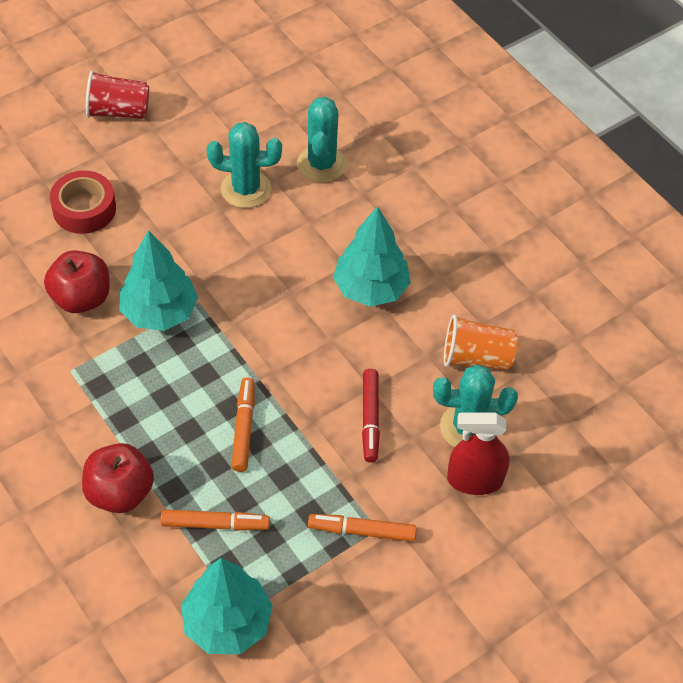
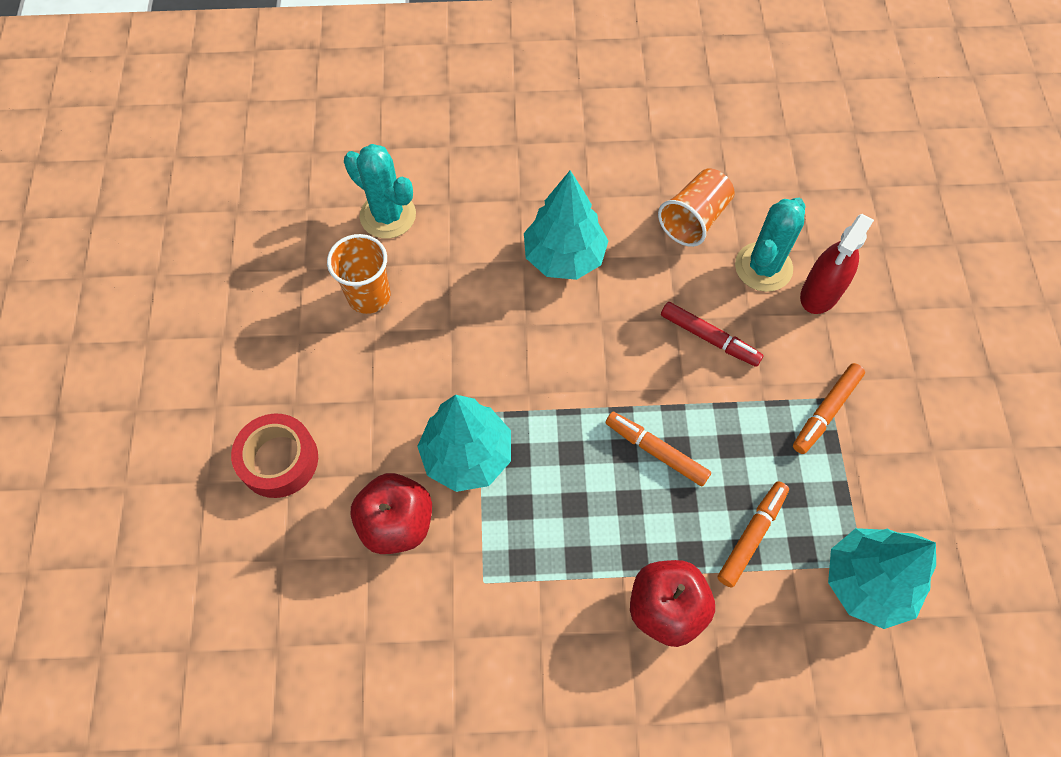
camera: 55 degrees left, 10 degrees up
(118, 111) = (171, 358): red cup -> none
(246, 189) = (369, 296): turquoise cactus -> orange cup

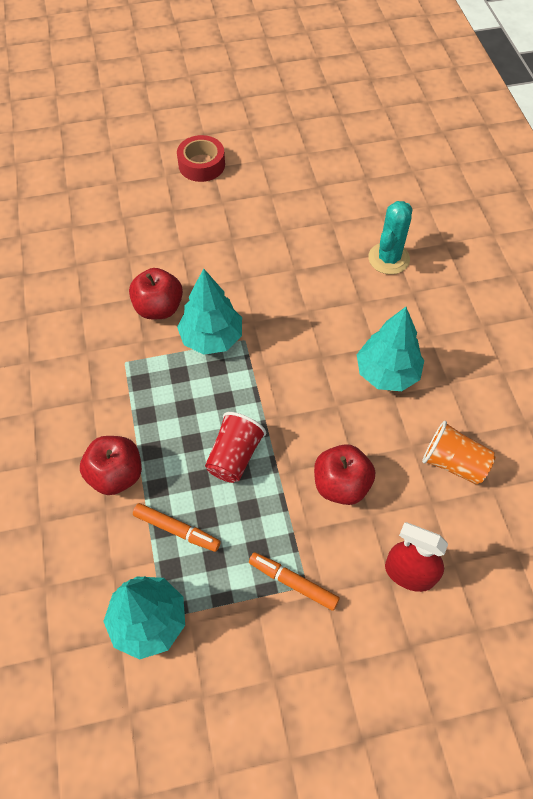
camera: 80 degrees right, 5 degrees down
(279, 460) = (192, 240): red tape -> red tape (201, 165)
(369, 296) = (320, 261): orange cup -> none
(656, 452) = (234, 456): orange marker -> red cup
(709, 338) = (341, 485): red marker -> red apple
(763, 267) = (422, 523): turquoise cactus -> none

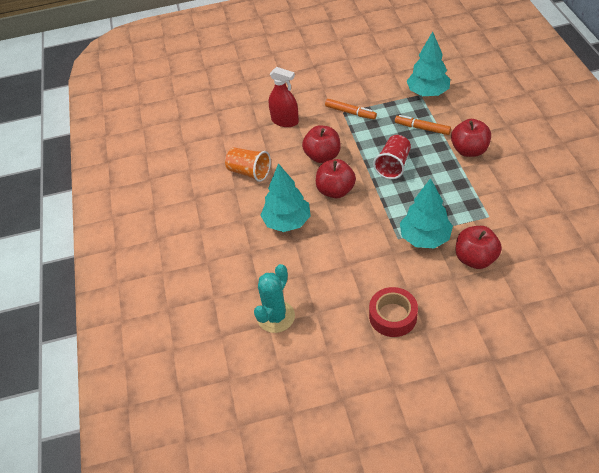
camera: 175 degrees left, 10 degrees down
(201, 165) = (477, 423): red tape -> red tape (393, 316)
(321, 418) = (335, 191): none -> red apple

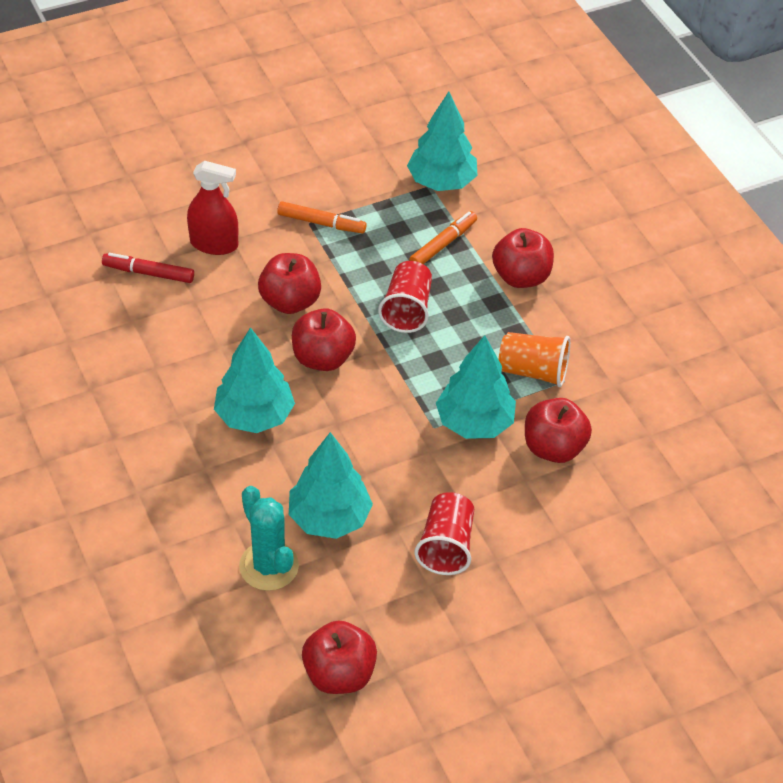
camera: 20 degrees left, 0 degrees up
(244, 135) = (149, 273): none -> red marker
(249, 172) = (173, 337): orange cup -> orange cup (533, 371)
(276, 317) = (269, 566): turquoise cactus -> turquoise cactus turned 45 degrees counterclockwise
(306, 395) = (339, 674): none -> red apple
(320, 290) = (329, 518): none -> turquoise tree
(393, 316) = (446, 546): red tape -> red cup
(422, 128) = (443, 244): orange marker -> orange marker turned 120 degrees clockwise

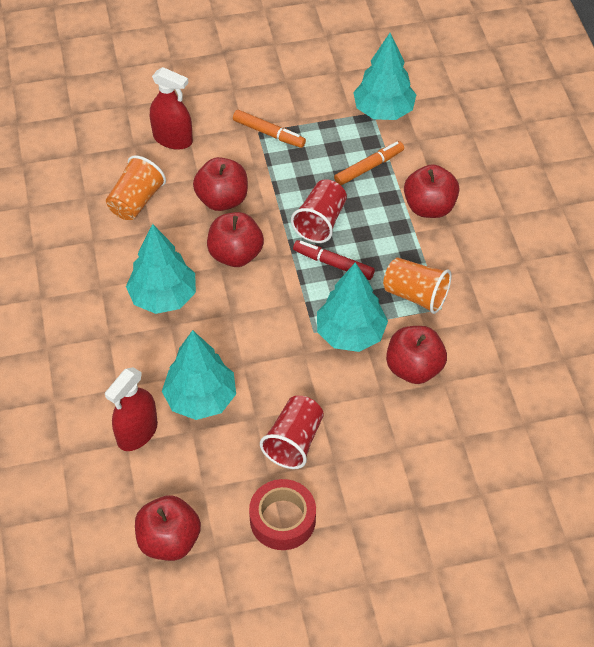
camera: 15 degrees right, 5 degrees up
(149, 273) = (111, 157): red marker -> red marker (333, 264)
(192, 317) = (136, 201): none -> orange cup
(269, 566) = (137, 432): turquoise cactus -> red spray bottle
(458, 629) = (282, 519): none -> red tape

